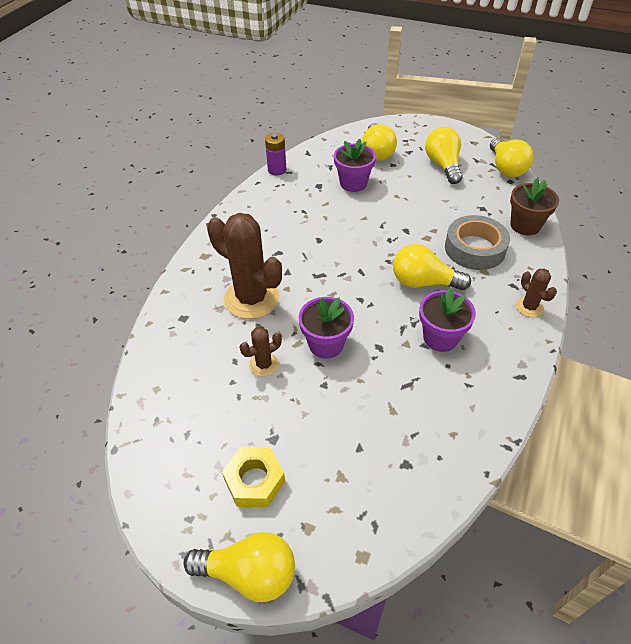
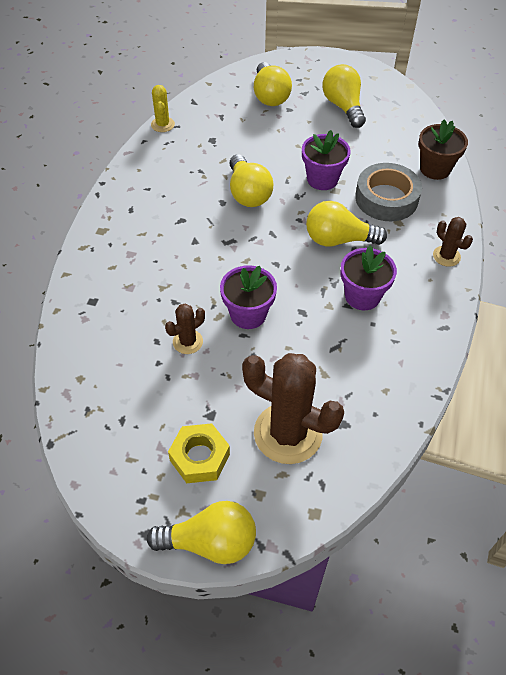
camera: 10 degrees left, 5 degrees up
(251, 298) = (162, 273): brown cactus -> brown cactus (288, 433)
(277, 170) = (162, 124): purple battery -> yellow cactus
(353, 183) = (249, 134): purple flower pot -> purple flower pot (322, 179)
(506, 168) = (409, 105): yellow light bulb -> yellow light bulb (248, 193)

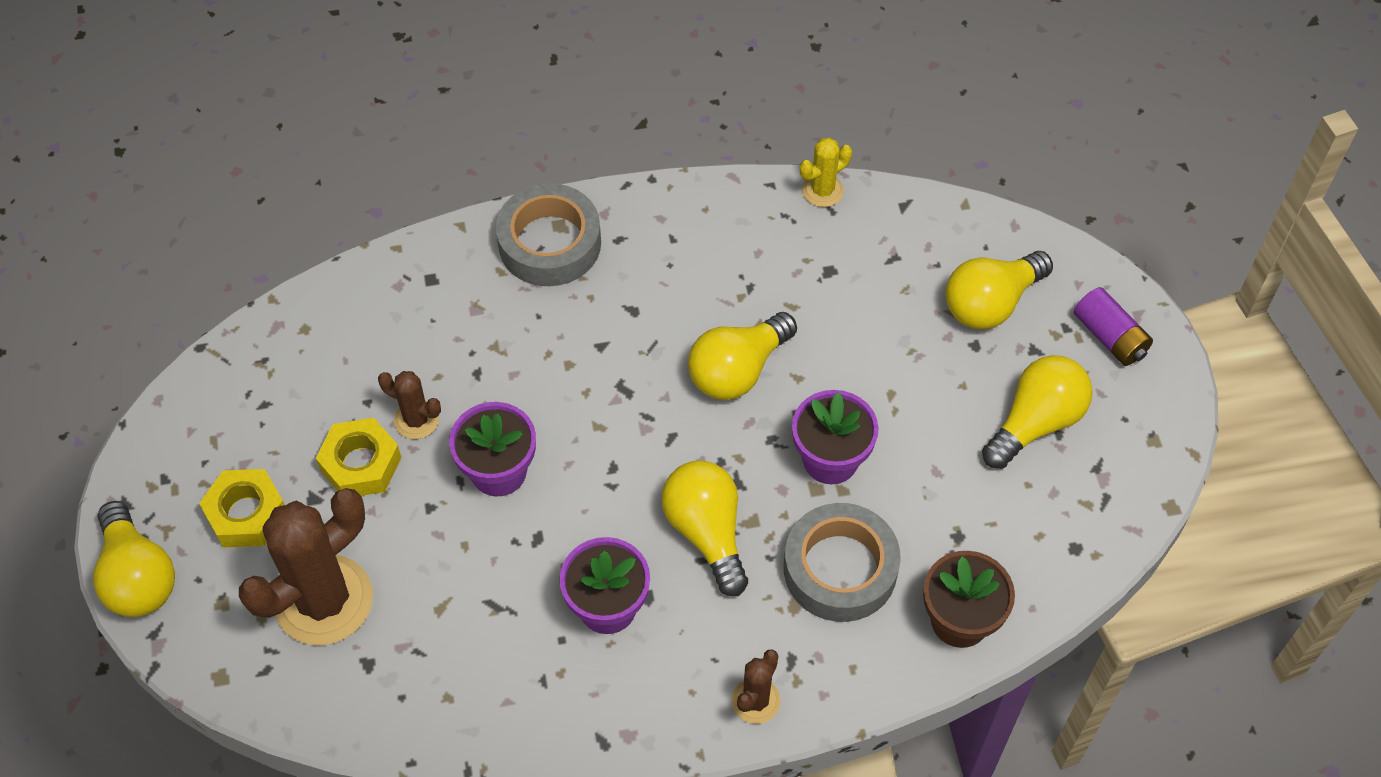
camera: 65 degrees right, 5 degrees up
(110, 239) = (550, 243): none -> grey tape
(201, 381) = (361, 464): none -> yellow nut
(288, 433) = (323, 600): brown cactus -> brown cactus turned 45 degrees clockwise
(313, 69) = (1110, 337): none -> purple battery

